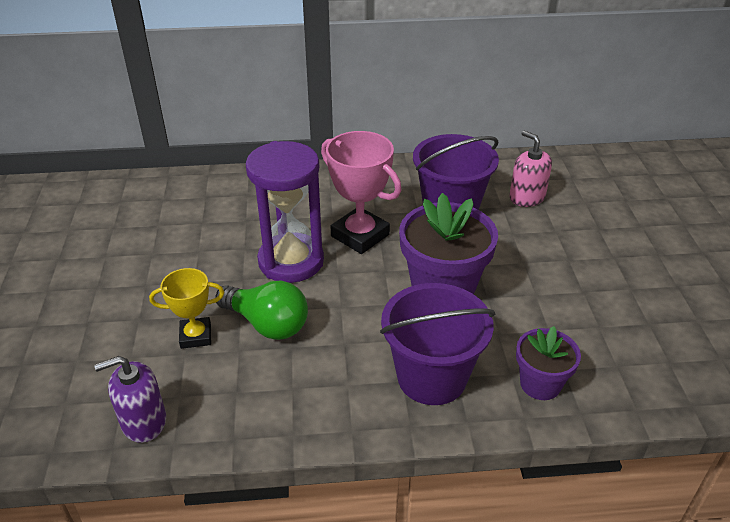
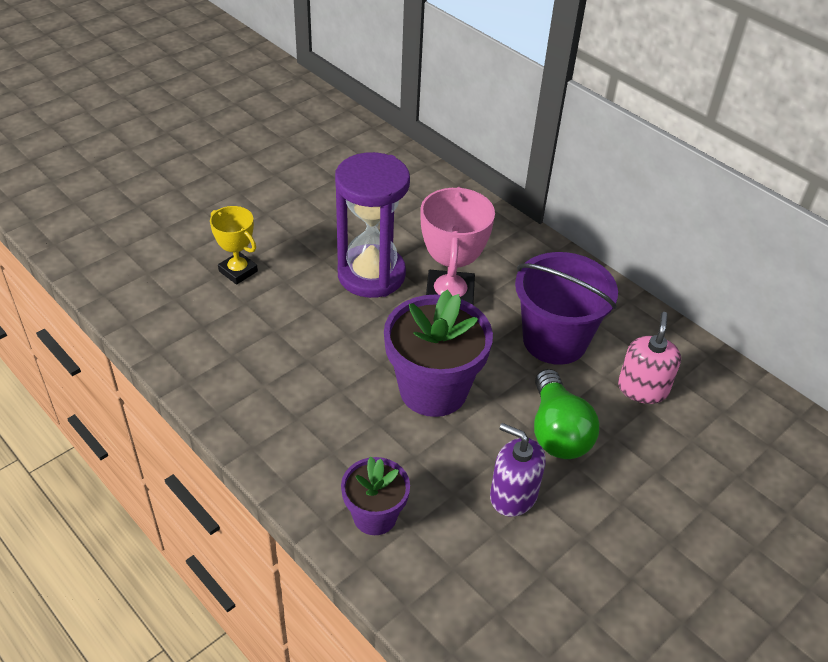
camera: 50 degrees right, 5 degrees up
(143, 421) = (137, 295): purple soap dispenser -> purple soap dispenser (513, 495)
(267, 324) = (286, 302): green light bulb -> green light bulb (557, 431)
(431, 377) = (317, 435): purple bucket -> none

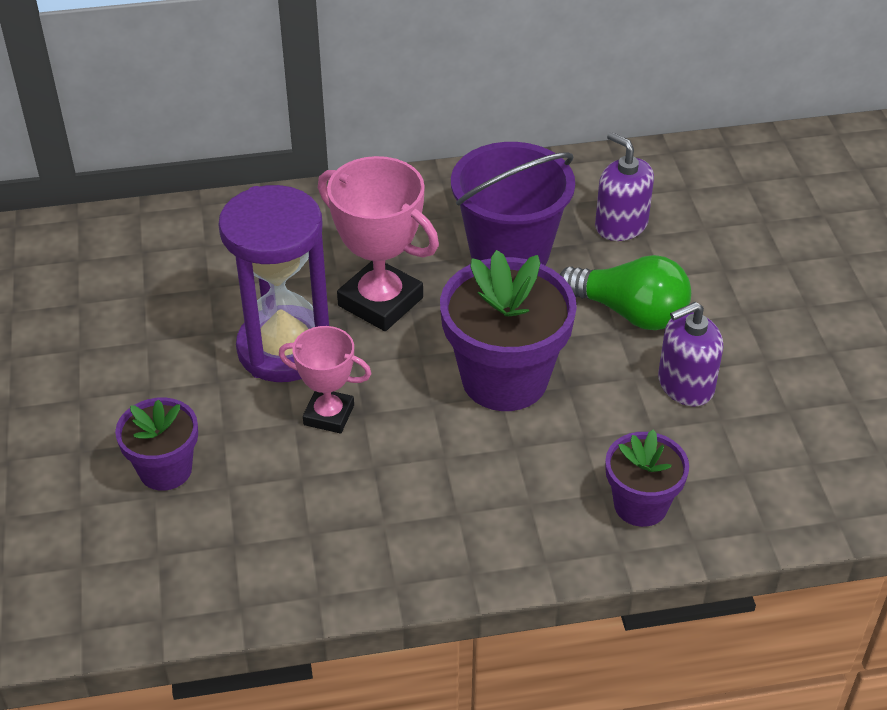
camera: 55 degrees left, 0 degrees up
(238, 271) = (165, 470): yellow trophy -> purple flower pot
(333, 319) = (329, 415): none -> pink trophy
(642, 389) = (621, 225): pink soap dispenser -> purple soap dispenser

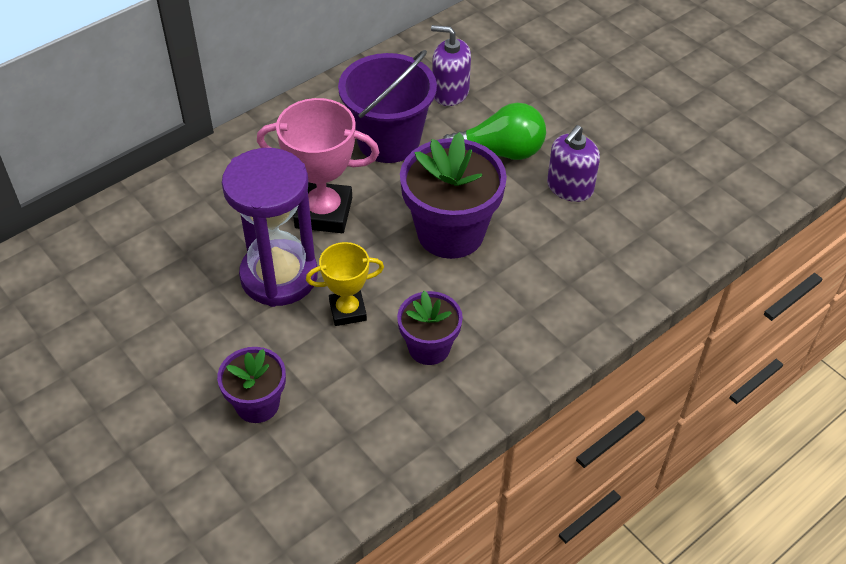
camera: 30 degrees left, 5 degrees up
(329, 415) = (347, 311): pink trophy -> yellow trophy
(640, 505) = (599, 281): purple flower pot -> purple flower pot (429, 347)

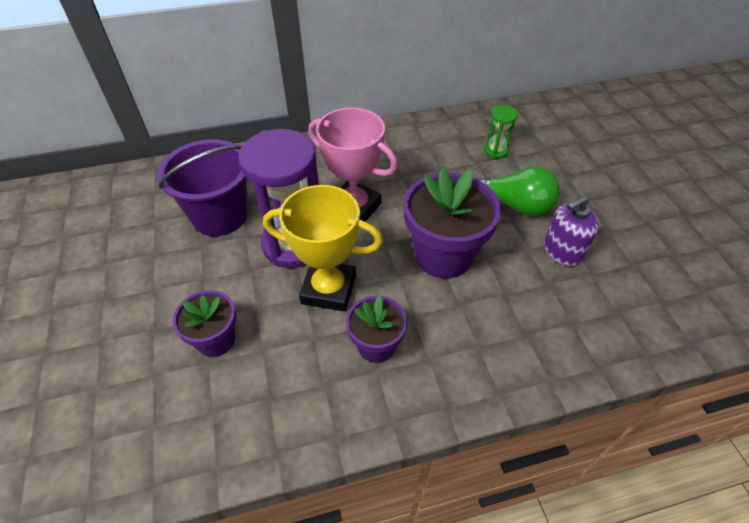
camera: 25 degrees right, 0 degrees up
(347, 311) = (328, 289): yellow trophy -> yellow trophy, size x1.65
(388, 141) = (431, 171): purple bucket -> purple bucket (220, 216)
(450, 92) = (496, 150): purple soap dispenser -> green hourglass

